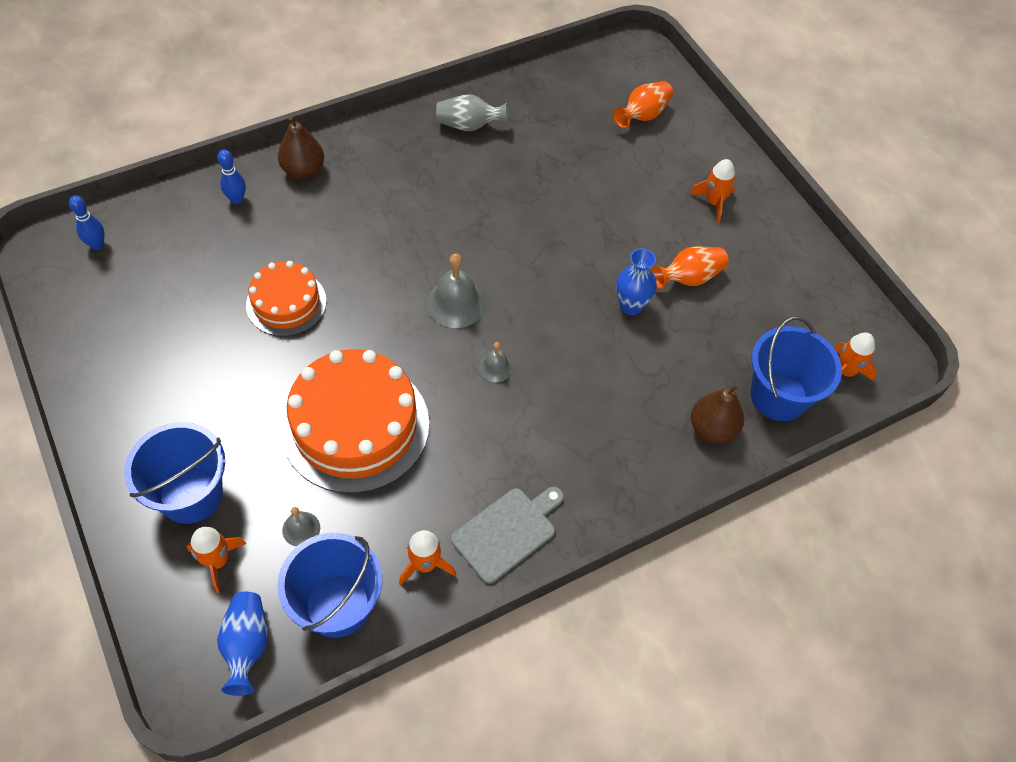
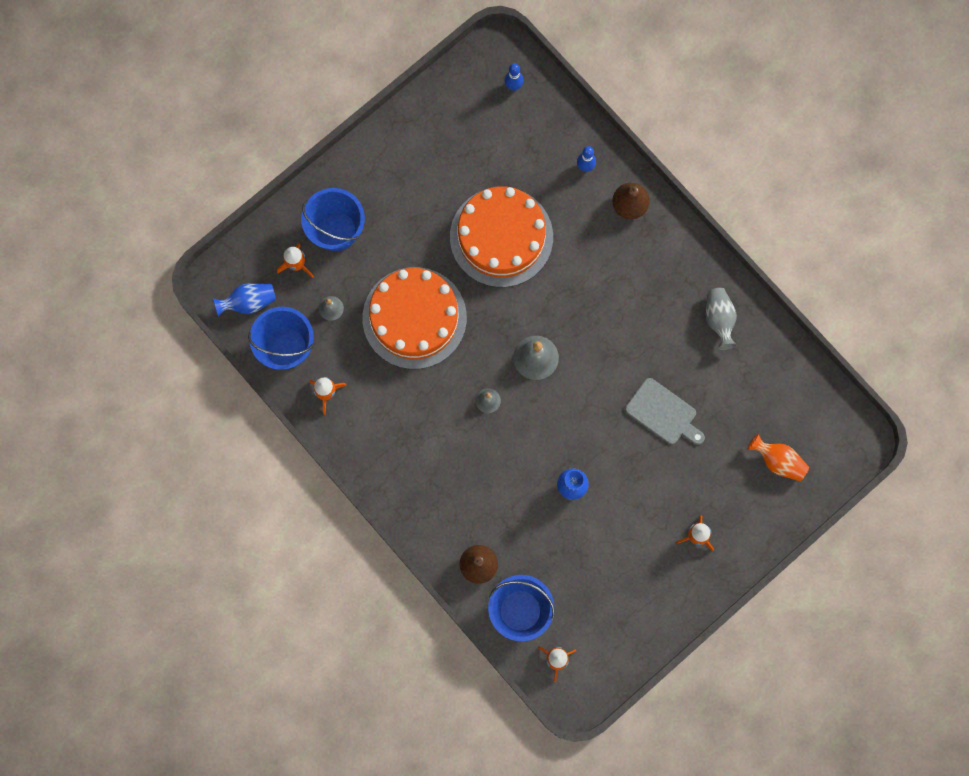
camera: 80 degrees right, 20 degrees up
(286, 303) = (501, 237): orange cake -> orange cake, size x1.73
(507, 532) = (362, 440): grey cutting board -> grey cutting board (663, 413)
(689, 278) = (611, 528): orange vase -> none

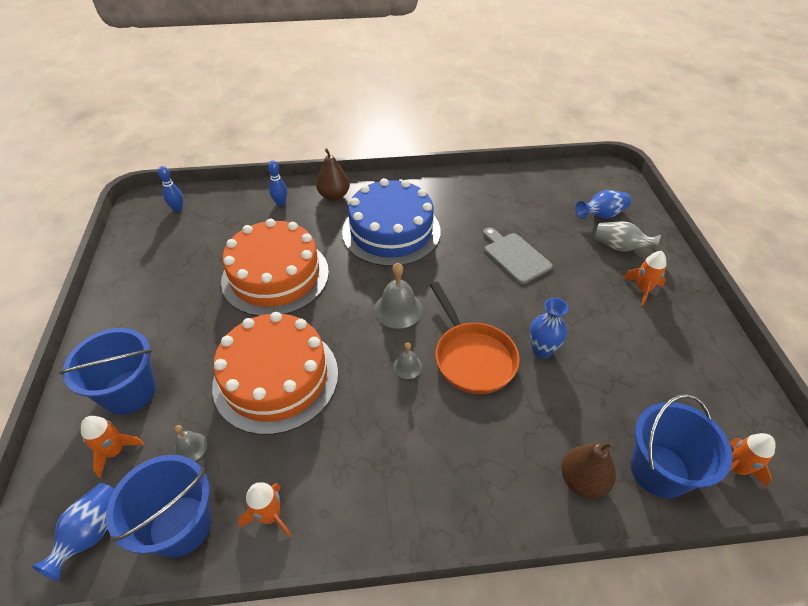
camera: 55 degrees left, 30 degrees down
(528, 441) = (472, 357): none -> orange pan
(619, 290) = (391, 231): none -> blue cake
(663, 413) = (515, 256): grey cutting board -> grey cutting board turned 105 degrees counterclockwise
(719, 319) = (464, 194): grey vase -> grey vase (620, 247)
(778, 461) = (601, 215): orange vase -> blue vase

